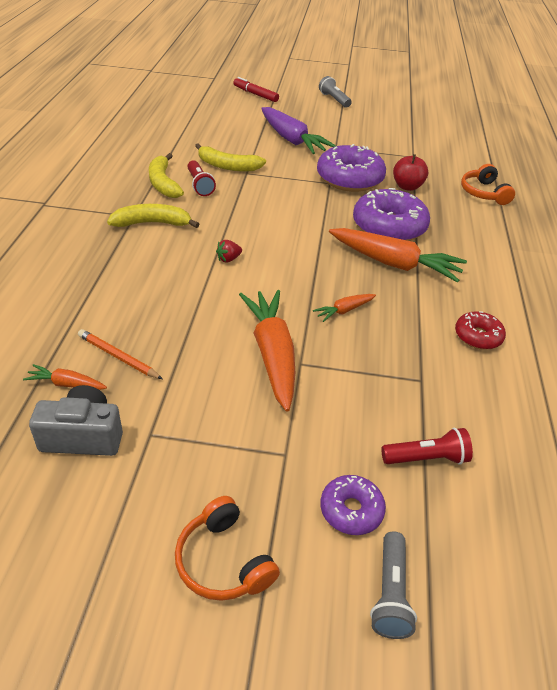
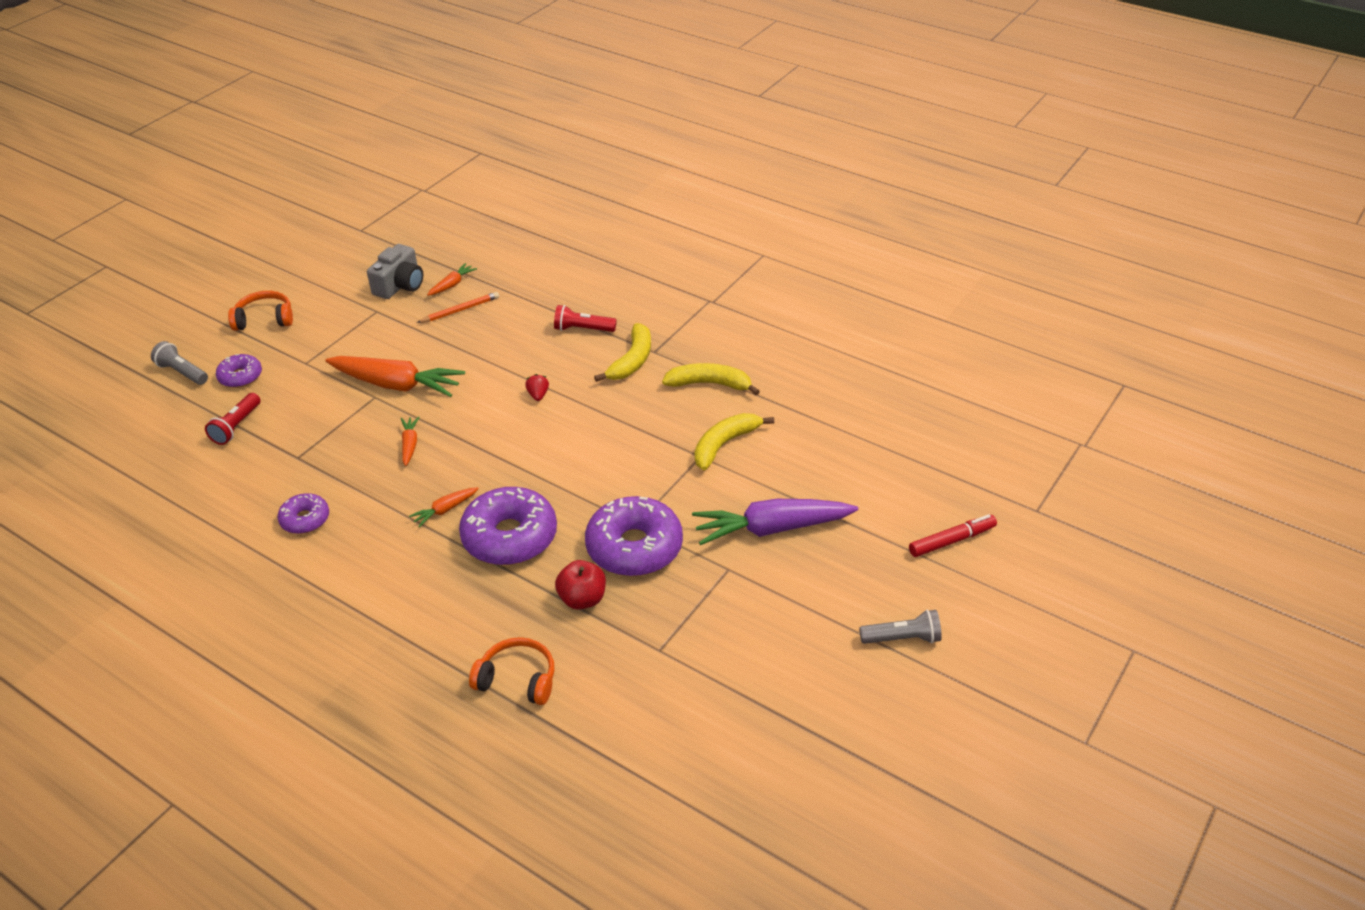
camera: 120 degrees right, 0 degrees up
(200, 185) = (690, 410): red flashlight -> red flashlight (582, 329)
(394, 264) = (445, 510): orange carrot -> orange carrot, size x0.46
(478, 336) = (305, 519): red donut -> purple donut

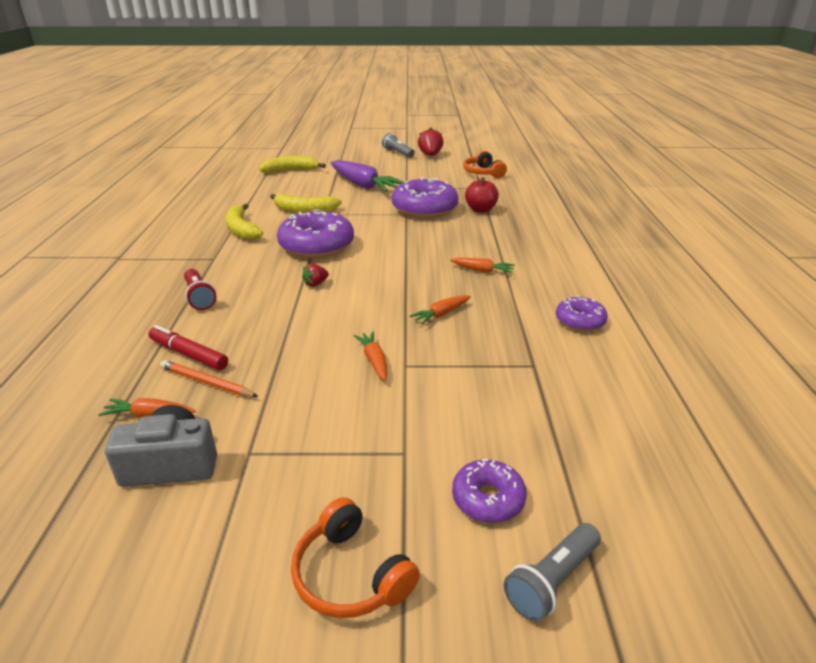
camera: 125 degrees left, 10 degrees down
(182, 372) = (552, 581): grey flashlight -> grey flashlight turned 45 degrees clockwise
(236, 426) = (557, 436): red flashlight -> none
(396, 385) = (374, 360): orange carrot -> orange carrot, size x0.46
(510, 537) = (470, 242): purple donut -> purple donut (317, 246)
(517, 679) = (553, 208): orange headphones -> orange headphones (483, 173)
(632, 360) = (233, 262): yellow banana -> yellow banana (290, 170)
(859, 675) = (430, 155): none -> red strawberry
(952, 541) = (323, 156): red marker -> red marker (188, 354)

